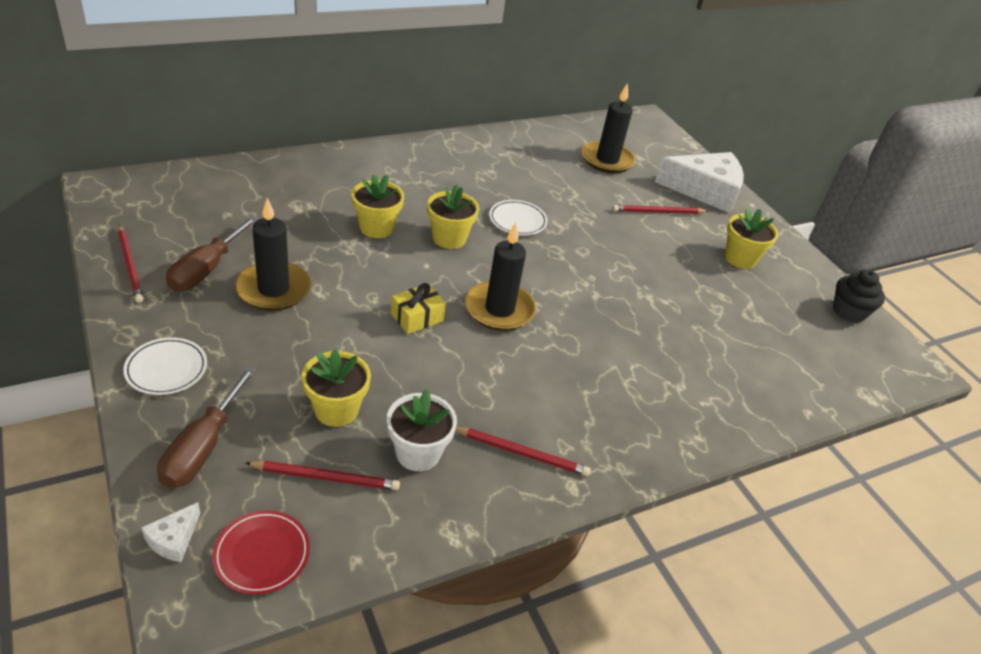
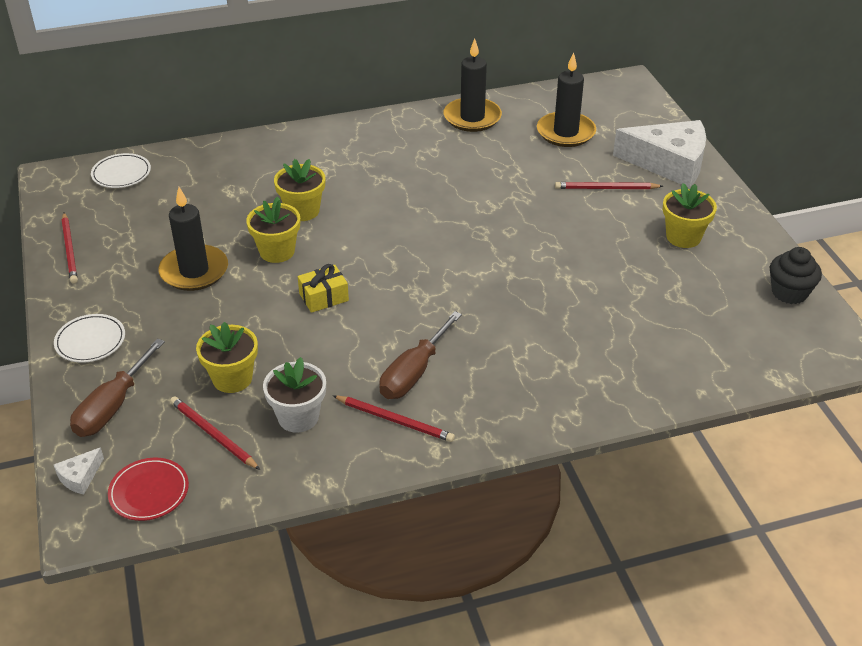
camera: 15 degrees right, 0 degrees up
(206, 269) = (136, 253): brown screwdriver -> brown screwdriver (413, 373)
(326, 477) = (213, 434): red pencil -> red pencil turned 150 degrees counterclockwise
(449, 238) = (373, 220): yellow flower pot -> yellow flower pot (277, 251)
(499, 309) = (406, 290): black candle -> black candle (472, 117)
(517, 220) = (448, 201): white plate -> white plate (121, 174)

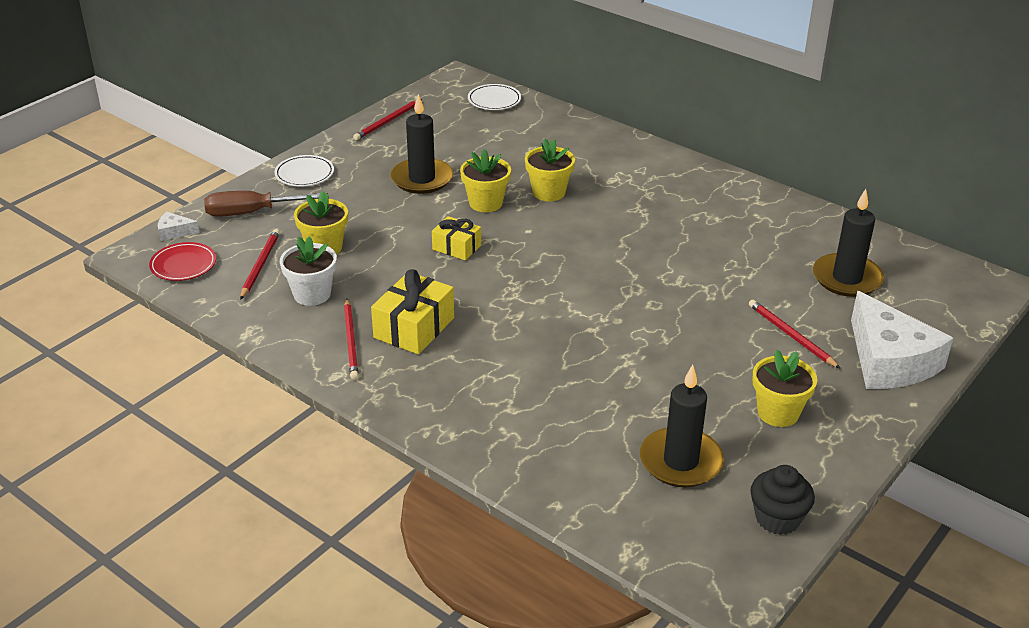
camera: 55 degrees right, 5 degrees down
(413, 373) = (414, 328): brown screwdriver -> yellow gift
(472, 117) = (792, 218): black candle -> black candle (680, 461)

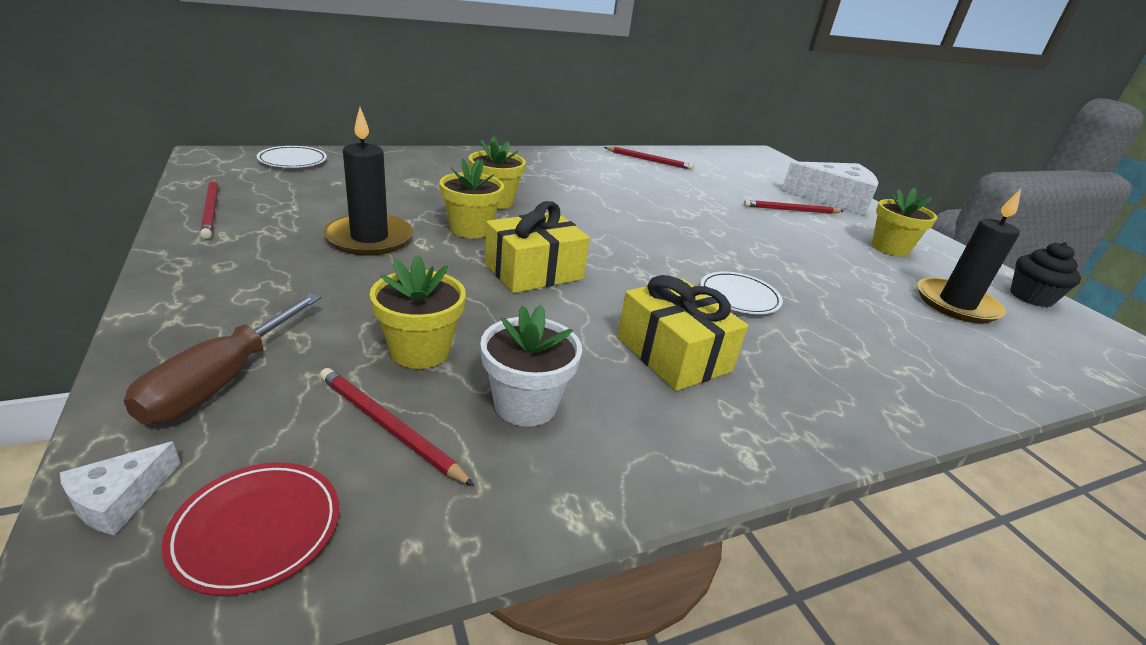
camera: 65 degrees left, 5 degrees down
(304, 174) = (210, 298): white plate -> white plate (739, 297)
(351, 341) = (671, 413): red pencil -> red pencil (649, 160)
(456, 247) = (534, 271): yellow gift -> yellow gift, size x1.59
(847, 278) = (730, 174): black candle -> none

